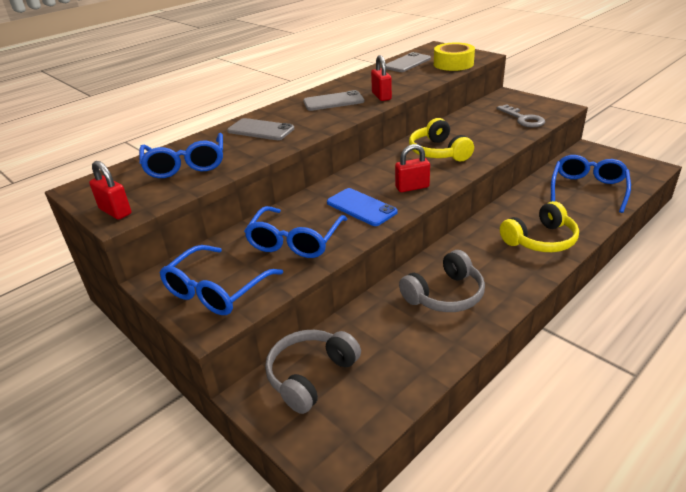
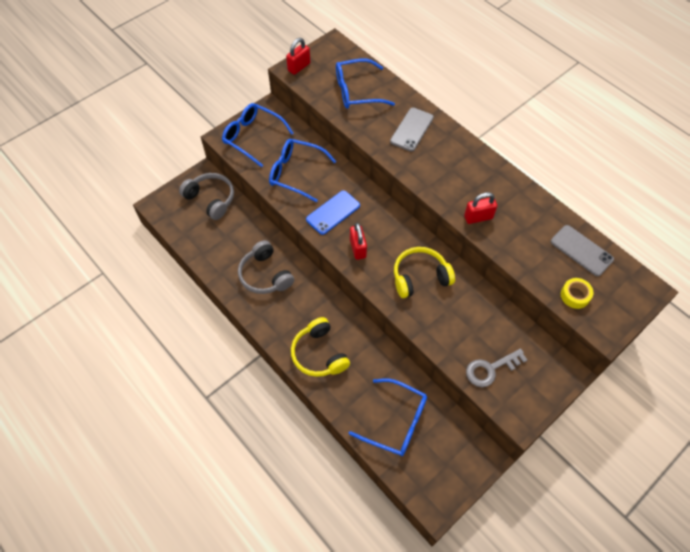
camera: 90 degrees right, 25 degrees up
(333, 101) = (469, 179): grey phone -> none
(453, 64) = (575, 295): yellow tape -> yellow tape, size x0.61

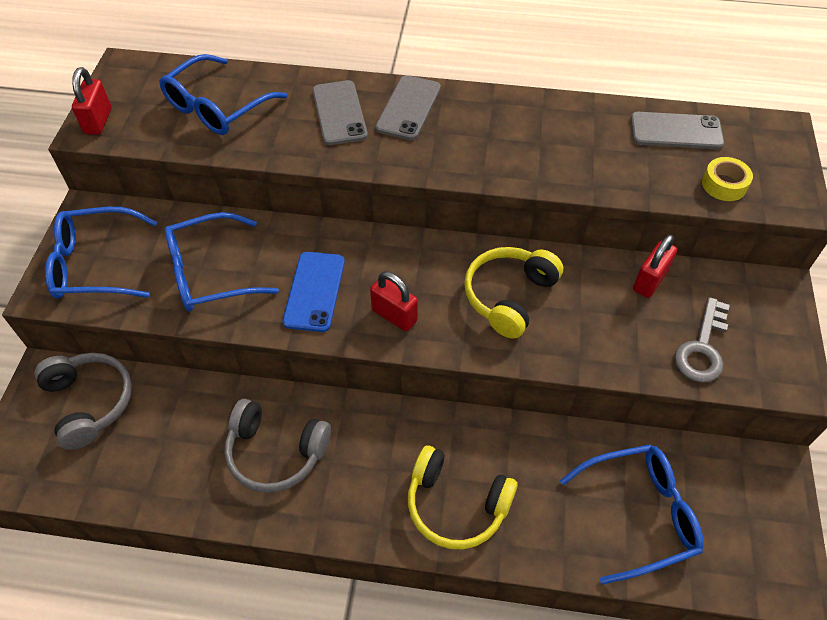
camera: 40 degrees left, 5 degrees down
(211, 199) = (89, 403): grey headphones -> grey headphones turned 60 degrees clockwise
(448, 148) = (408, 108): none -> grey phone
(478, 217) = (528, 167): red padlock -> red padlock (649, 281)

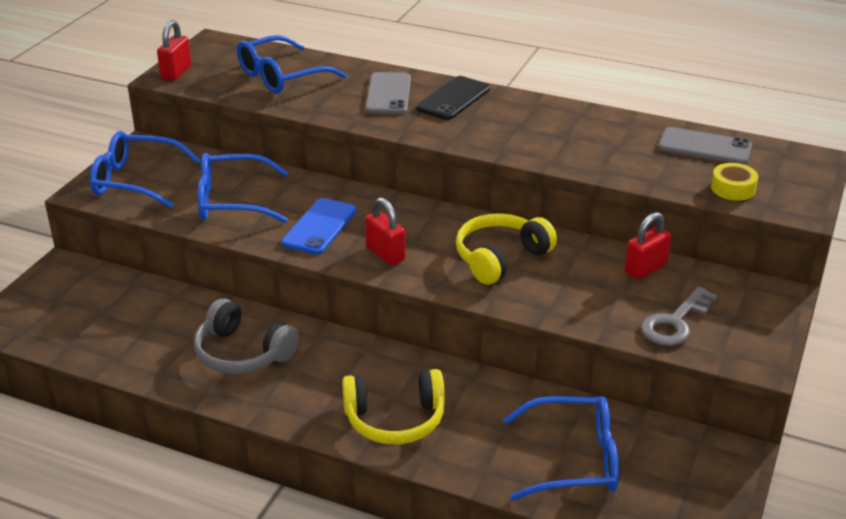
camera: 15 degrees right, 20 degrees down
(89, 403) = (92, 291): grey headphones -> none
(408, 108) = (453, 98): grey phone -> black phone
(456, 505) = (395, 419): yellow headphones -> yellow headphones turned 45 degrees counterclockwise

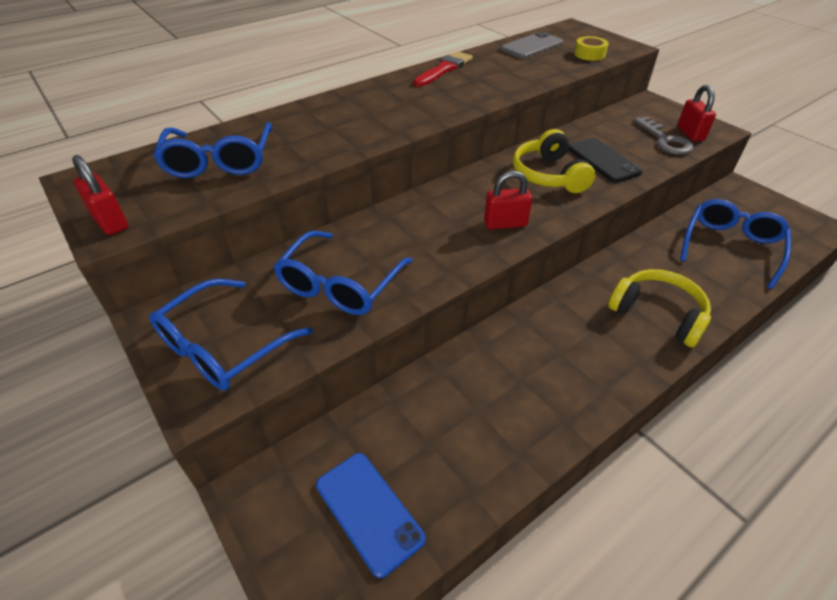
camera: 60 degrees left, 10 degrees up
(242, 353) = (521, 379): grey headphones -> none
(319, 227) = (434, 245): blue phone -> blue phone (369, 511)
(388, 94) = (326, 121): grey phone -> none
(395, 419) = (657, 314): yellow headphones -> yellow headphones turned 75 degrees counterclockwise
(453, 98) = (370, 99): black phone -> black phone (603, 160)
(568, 114) = (444, 69): none -> red brush
(645, 269) = (598, 129): red padlock -> red padlock (690, 134)

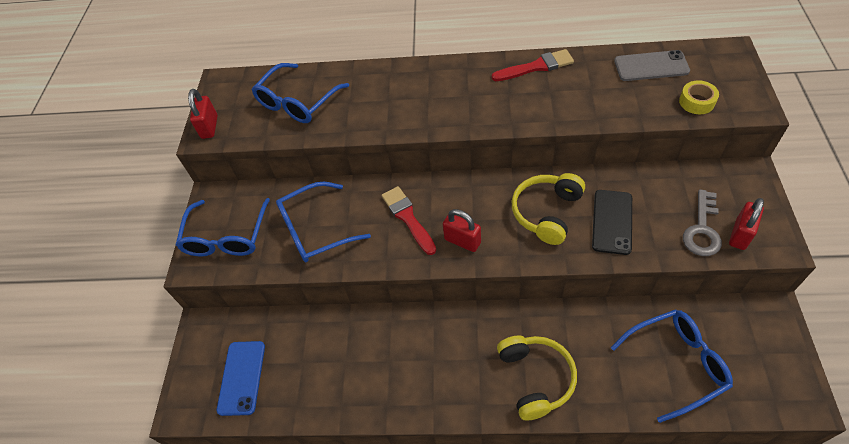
camera: 45 degrees right, 10 degrees up
(223, 346) = (226, 237): blue glasses -> blue glasses turned 75 degrees counterclockwise
(432, 230) = (408, 218): none -> red brush

